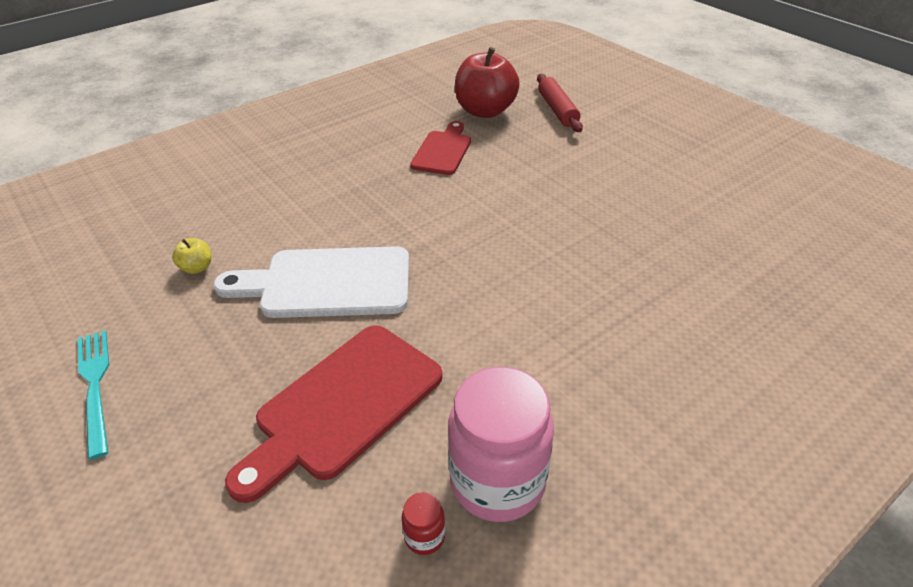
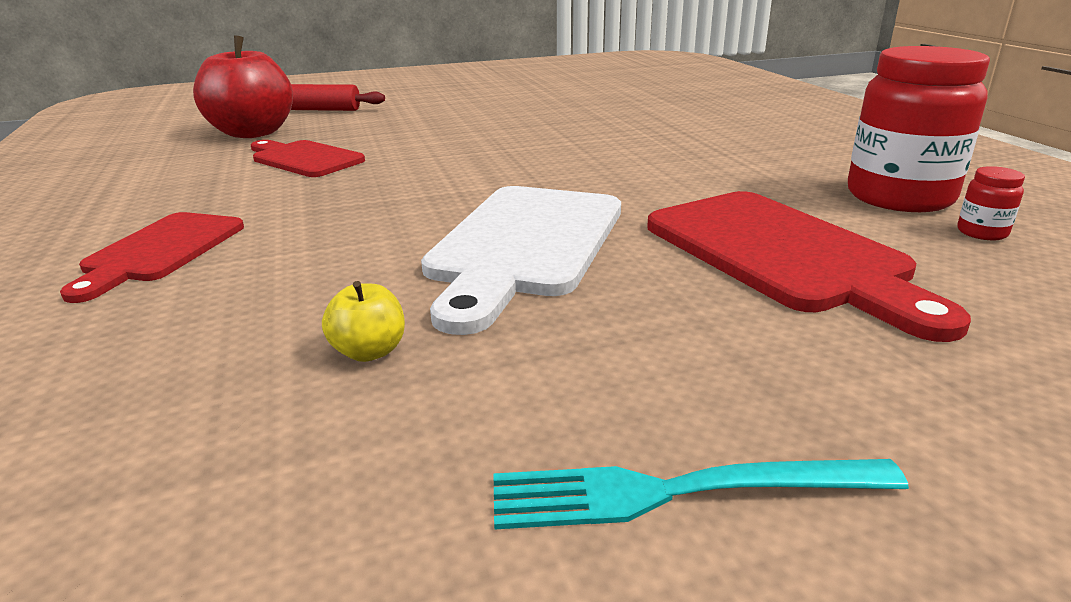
camera: 70 degrees left, 15 degrees down
(288, 167) = (160, 251): none -> red cutting board
(497, 481) = (899, 197): pink jar -> red jar

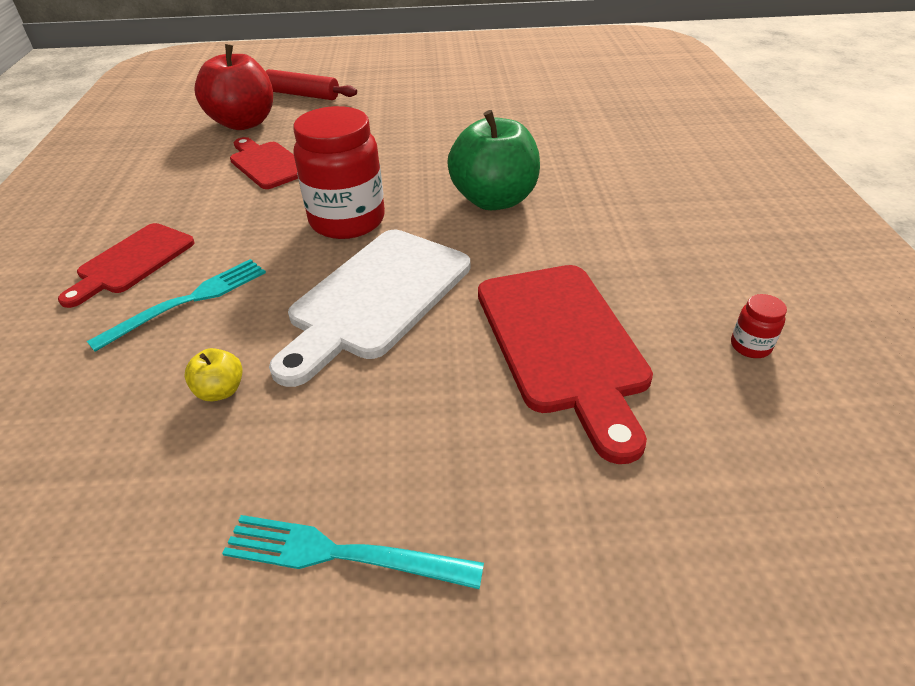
camera: 15 degrees right, 15 degrees up
(266, 276) = (188, 301): none -> turquoise fork
(602, 161) = (494, 200): none -> green apple
(899, 197) = (715, 288): red jar -> red jar (347, 221)

